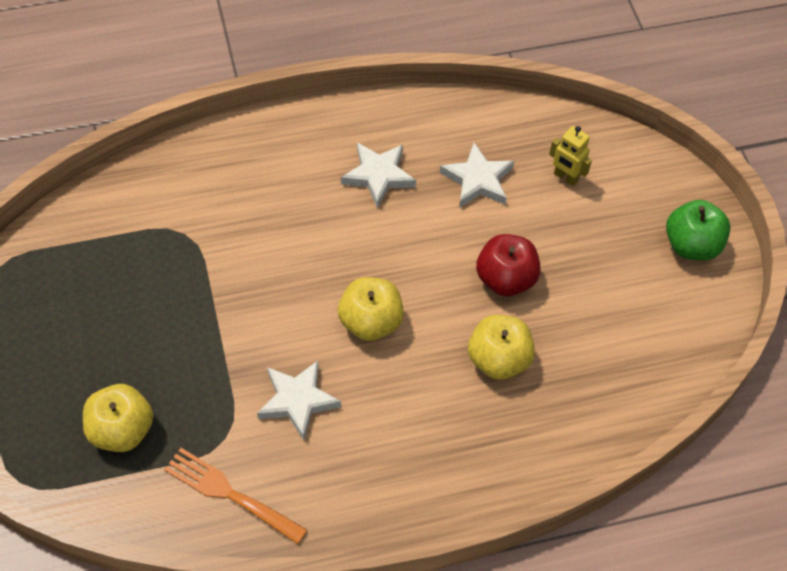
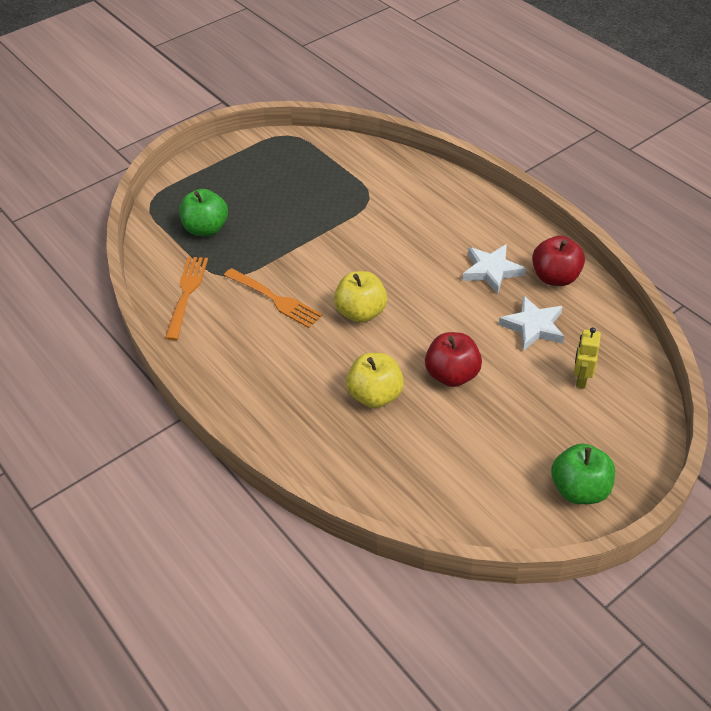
camera: 70 degrees right, 10 degrees down
(121, 431) = (206, 229): yellow apple -> green apple
(297, 401) = (274, 299): white star -> orange fork
(420, 128) = (555, 277): none -> red apple

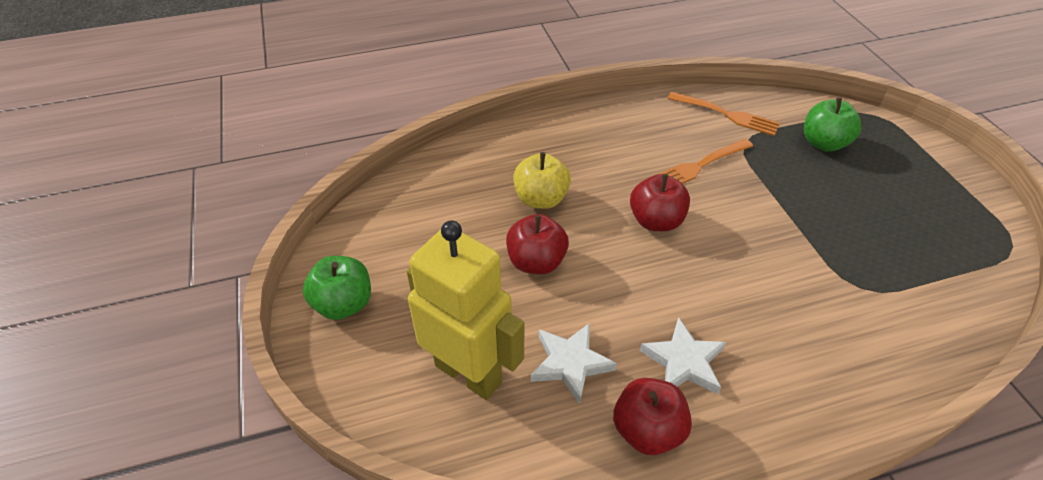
camera: 110 degrees right, 0 degrees up
(361, 312) = (656, 221): yellow apple -> red apple
(581, 379) = (469, 373): yellow robot -> yellow robot, size x2.36

